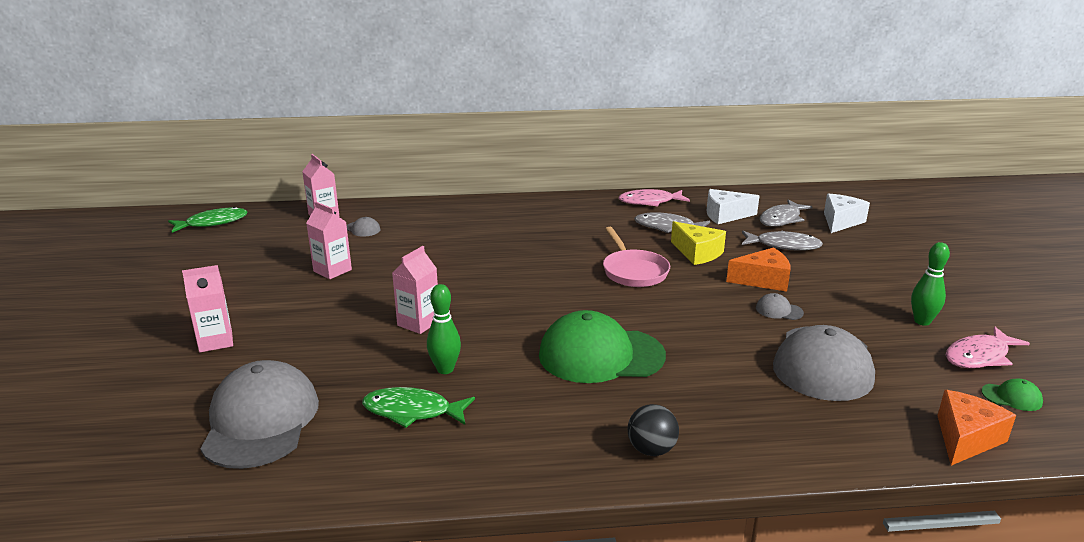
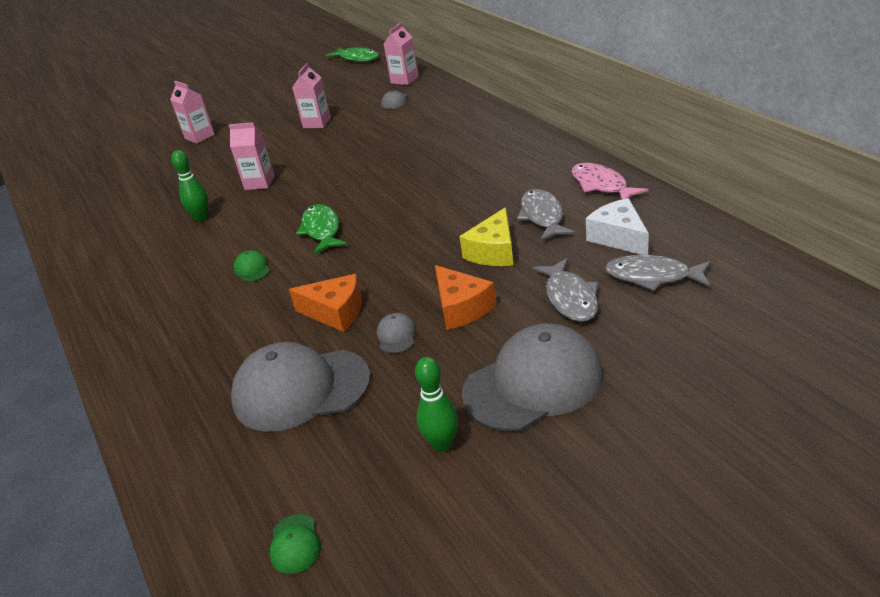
camera: 70 degrees right, 10 degrees up
(261, 421) = (120, 189): grey cap -> grey cap (533, 383)
(412, 411) = (145, 228): green fish -> green fish (322, 230)
(600, 355) = (252, 269): green cap -> green cap, size x0.40
(633, 271) = (418, 232): pink pan -> none
(651, 450) = (128, 334): black ball -> none
(840, 221) = (701, 321): white cheese -> none
(965, 438) = (197, 513): orange cheese -> orange cheese (336, 312)
(979, 356) = (380, 506): pink fish -> none

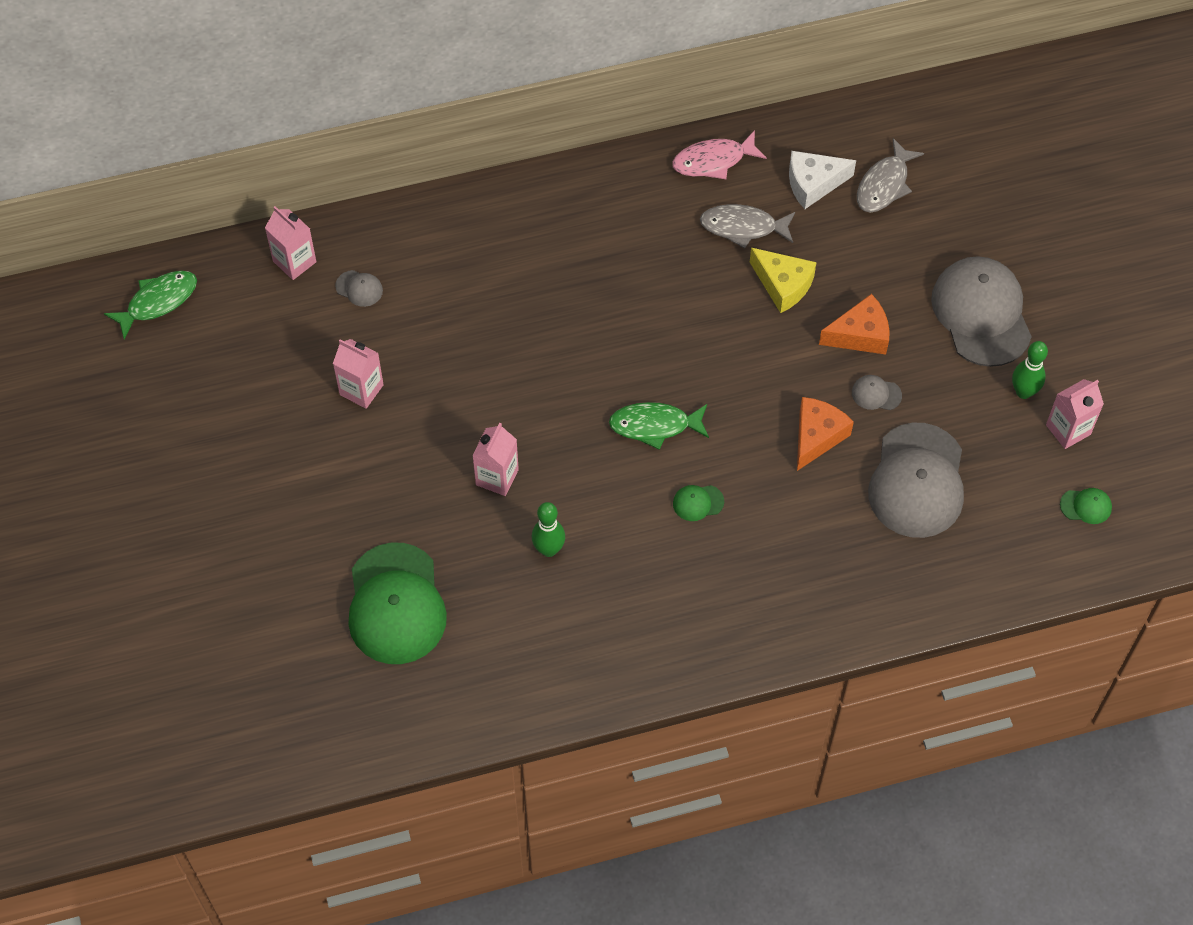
camera: 80 degrees left, 25 degrees up
(155, 178) = (396, 604): none -> green cap
(199, 137) = (296, 542): pink carton -> pink carton (1068, 429)
(570, 298) = (885, 252): grey fish -> none

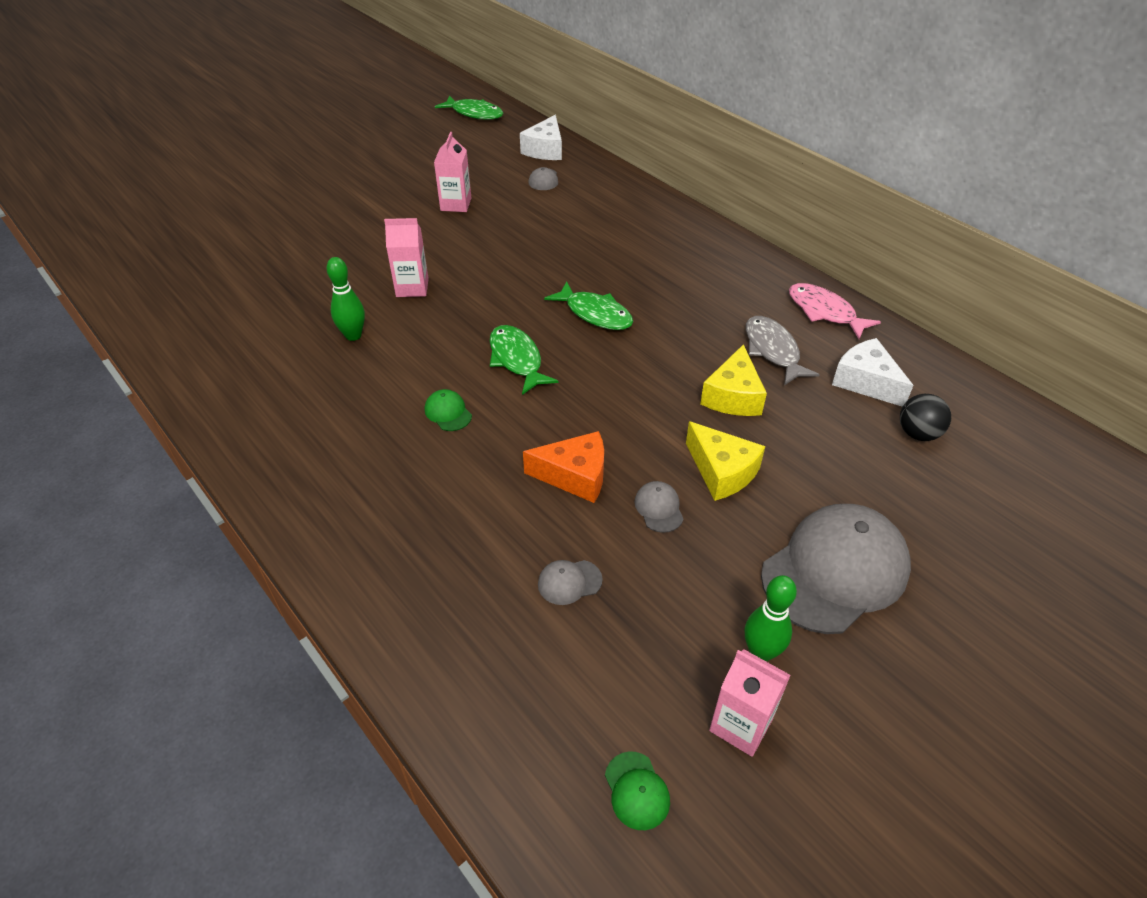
camera: 65 degrees right, 15 degrees down
(294, 261) = (545, 150): pink carton -> white cheese
(396, 604) = (267, 273): green cap -> none
(622, 338) = (595, 314): none -> green fish
(860, 335) = (722, 471): orange cheese -> yellow cheese
(884, 184) = (918, 433): grey fish -> black ball
(917, 481) = (569, 582): grey cap -> grey cap, size x0.40

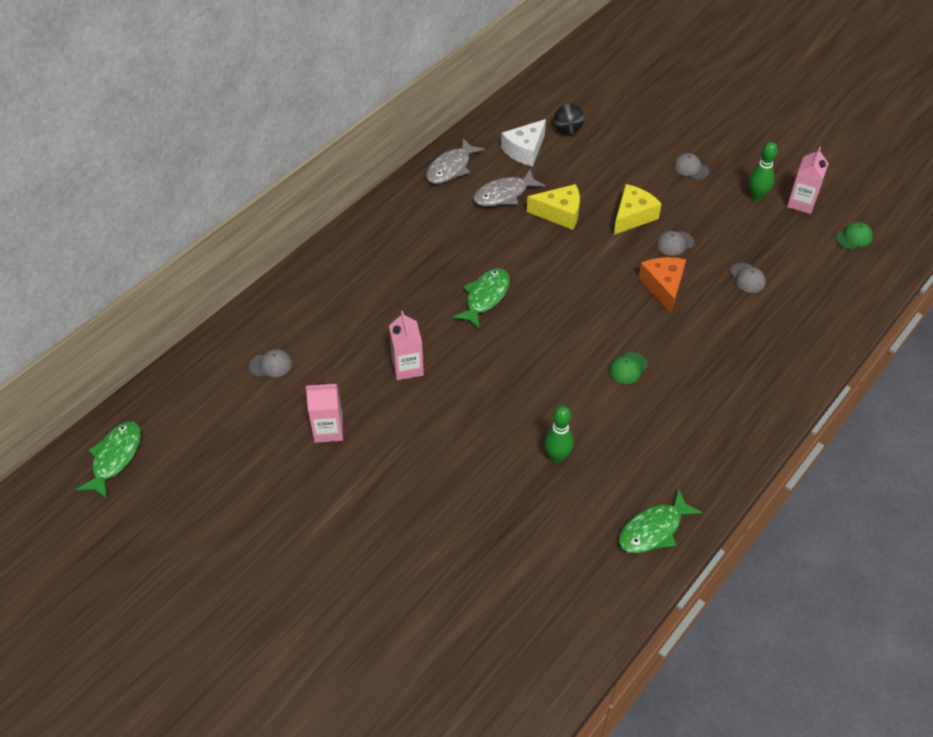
camera: 100 degrees left, 5 degrees up
(412, 287) = (478, 431): pink carton -> pink carton (407, 367)
(517, 359) = (556, 337): green fish -> green fish (653, 530)
(545, 150) = (206, 373): white cheese -> none
(824, 312) = (451, 168): pink fish -> grey fish
(835, 571) = (691, 168): grey cap -> grey cap, size x0.40

